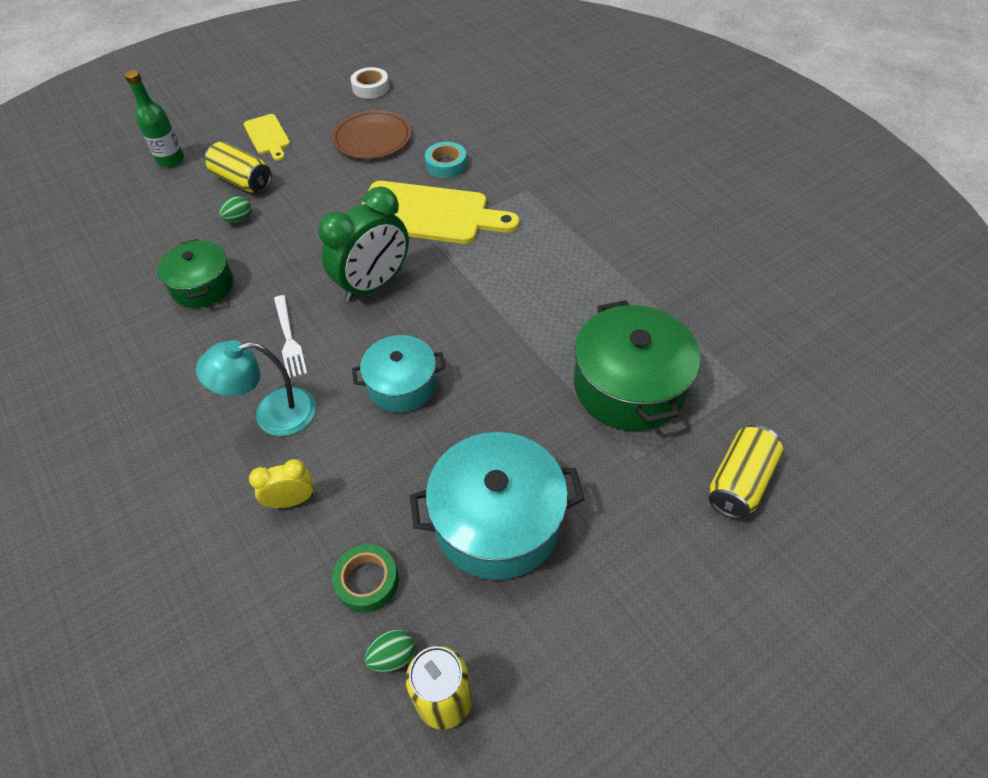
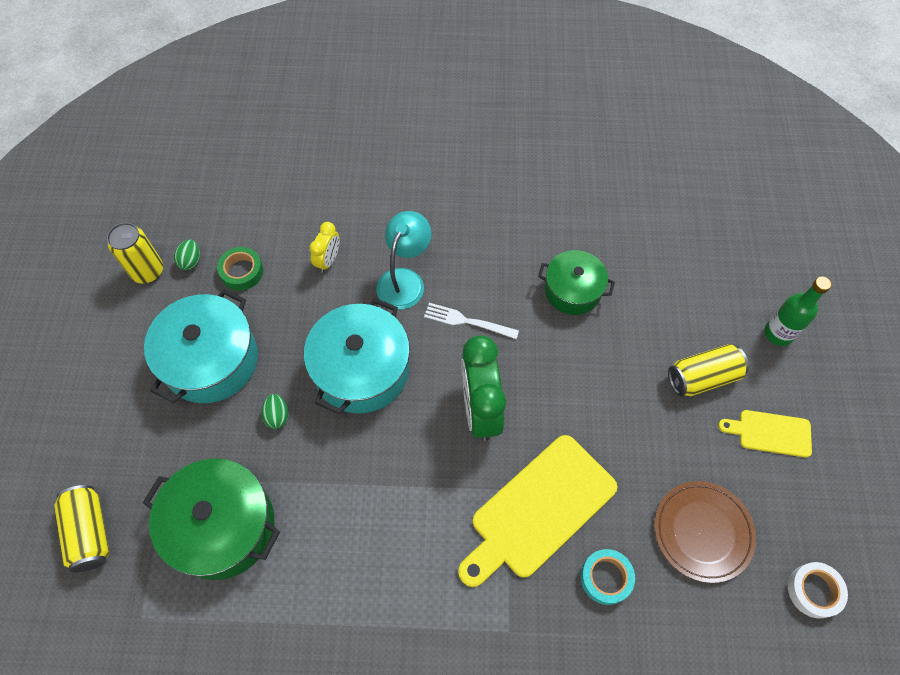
camera: 125 degrees right, 10 degrees up
(239, 219) = (643, 350): green egg -> green egg (277, 416)
(402, 385) = (361, 370): turquoise pot -> turquoise pot, size x1.59

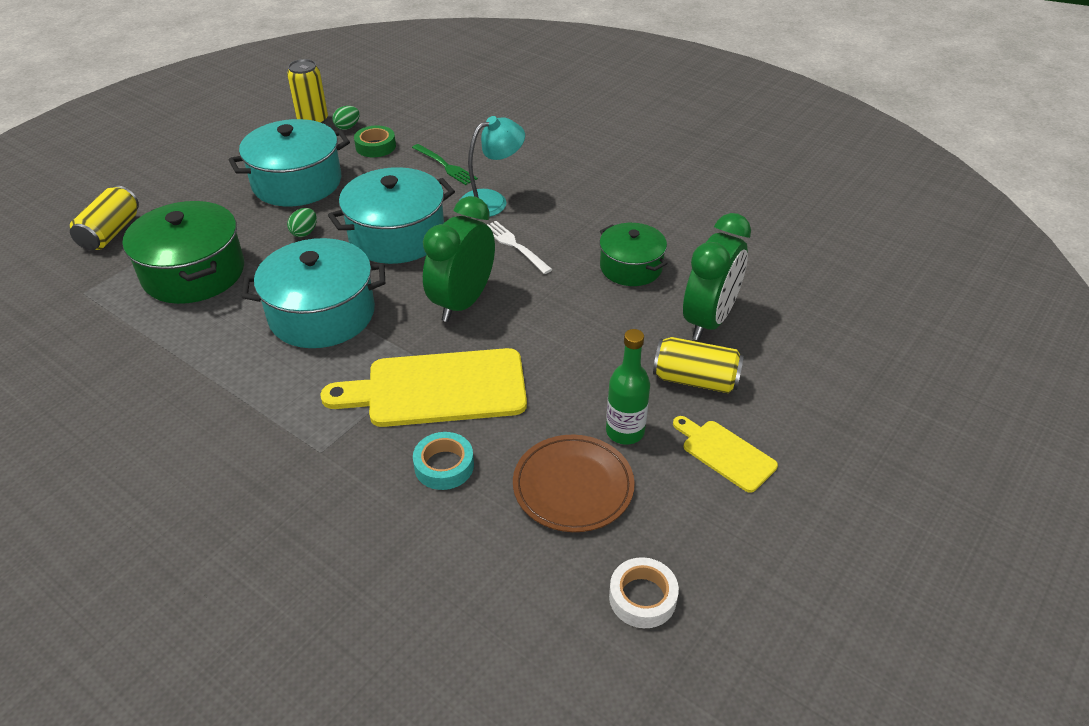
camera: 35 degrees right, 20 degrees down
(328, 260) = (446, 166): yellow clock -> green fork
(380, 496) = (322, 314): none -> turquoise pot
(668, 312) = (709, 320): none -> green clock
(778, 333) = (814, 387): green bottle -> green bottle (625, 432)

